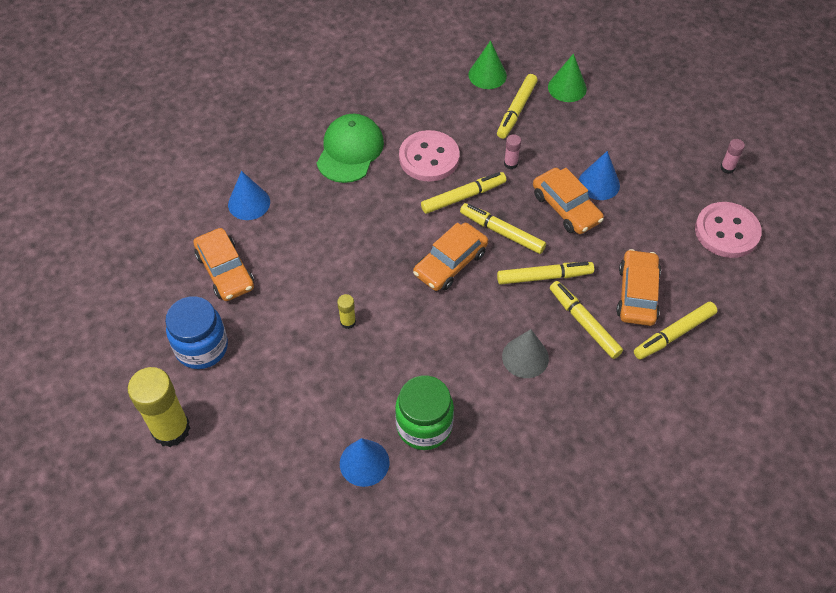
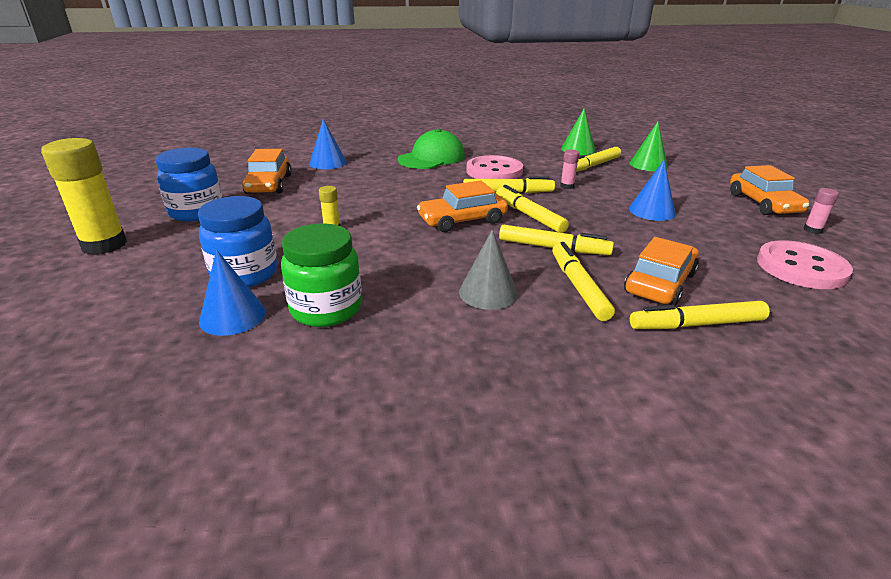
camera: 25 degrees right, 25 degrees down
(330, 414) = (245, 274): none -> blue jar
(566, 208) = (607, 216): orange car -> orange car (763, 203)

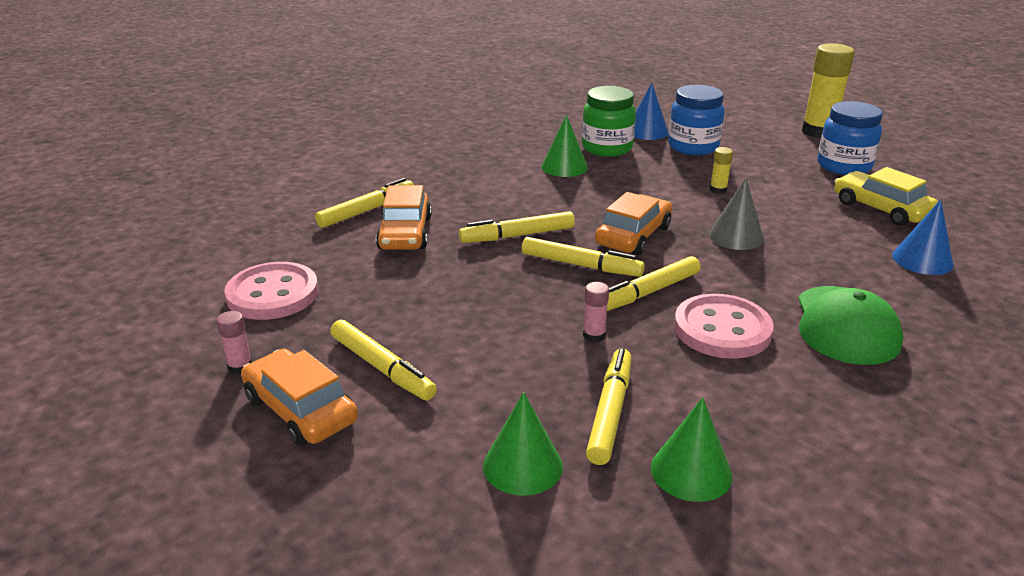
camera: 145 degrees right, 0 degrees up
(269, 184) = (881, 209): orange car -> yellow car
(415, 301) = (564, 167): none -> green cone
(488, 292) = (526, 185): grey cone -> grey cone (736, 236)
(578, 287) = (467, 209): yellow marker -> yellow marker (382, 368)
(652, 211) = (453, 326): blue cone -> none

